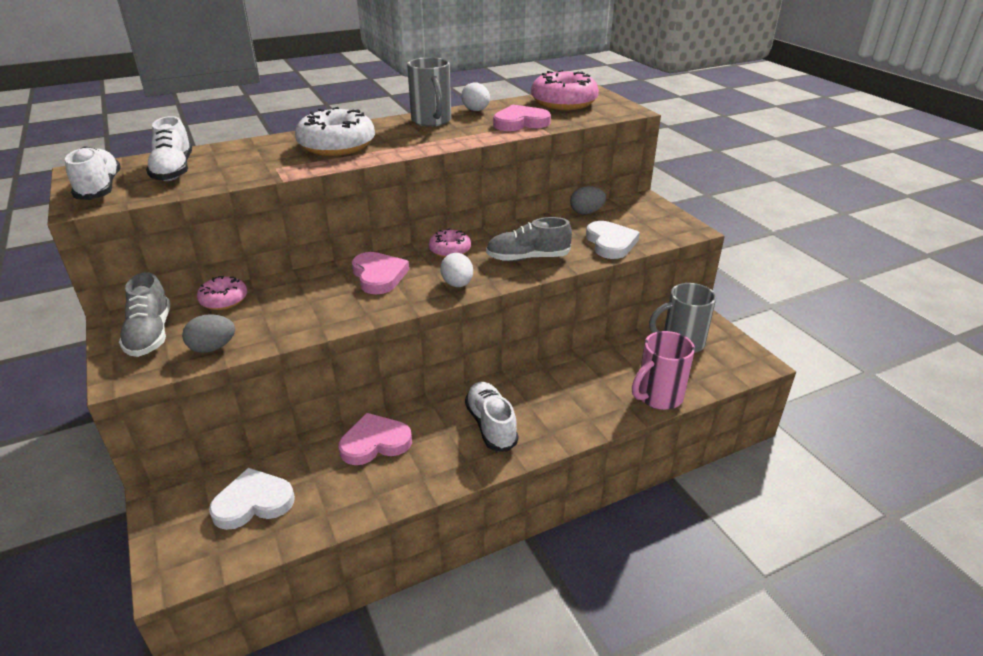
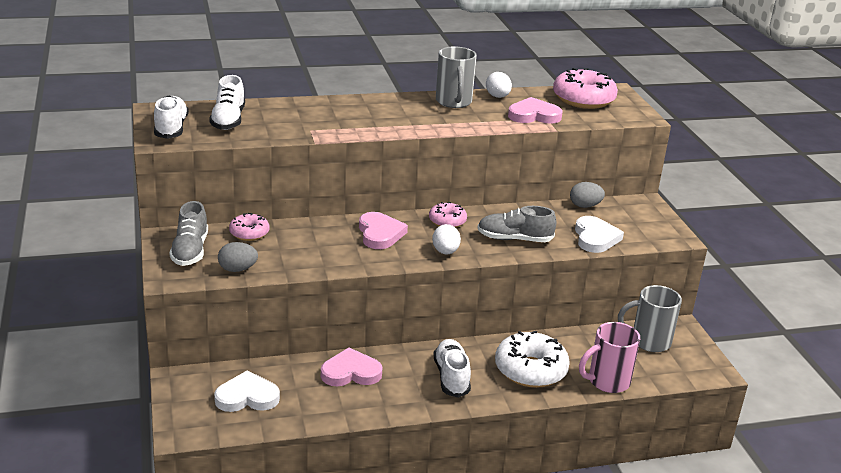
camera: 10 degrees right, 5 degrees down
(337, 146) = (365, 116): white donut -> white donut (530, 370)

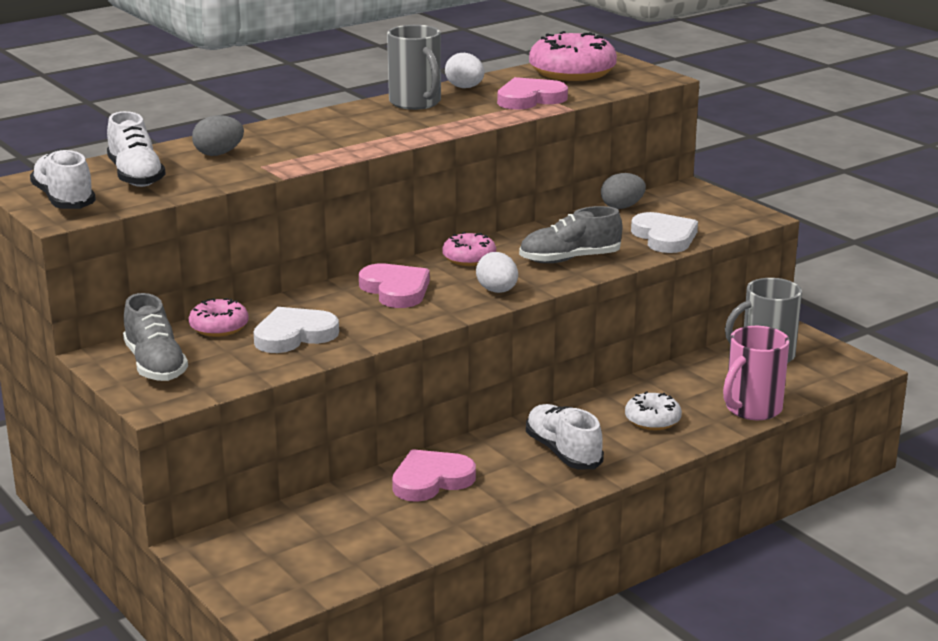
camera: 20 degrees left, 5 degrees down
(237, 269) = (242, 370): grey egg -> grey egg (219, 154)
(247, 397) = (316, 543): white heart -> white heart (294, 335)
(530, 370) = (652, 420): white donut -> white donut, size x0.55

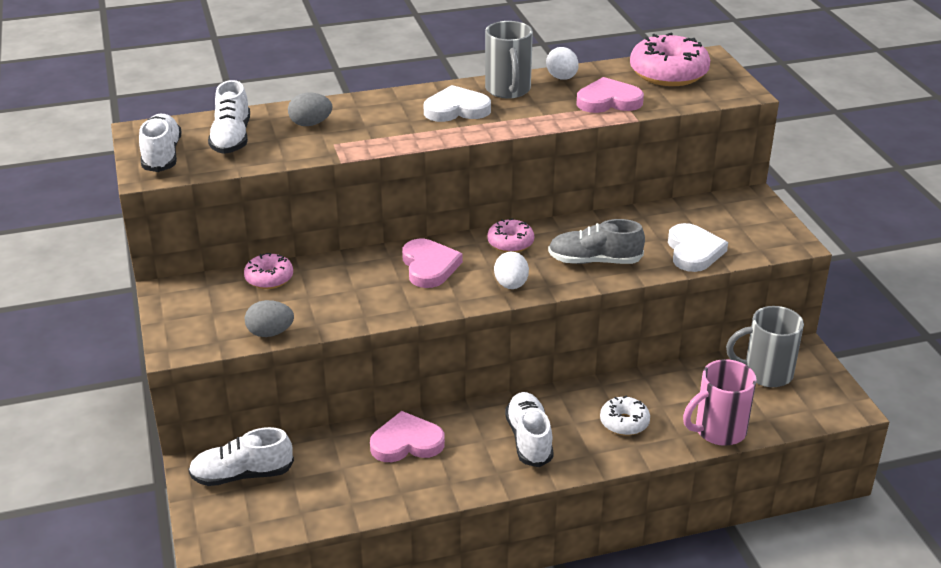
camera: 20 degrees right, 10 degrees up
(155, 365) = (199, 308): grey shoe -> none
(260, 544) = (242, 475): none -> white shoe
(294, 335) = (320, 299): white heart -> white heart (456, 109)
(622, 207) = (678, 208): grey egg -> grey egg (270, 333)

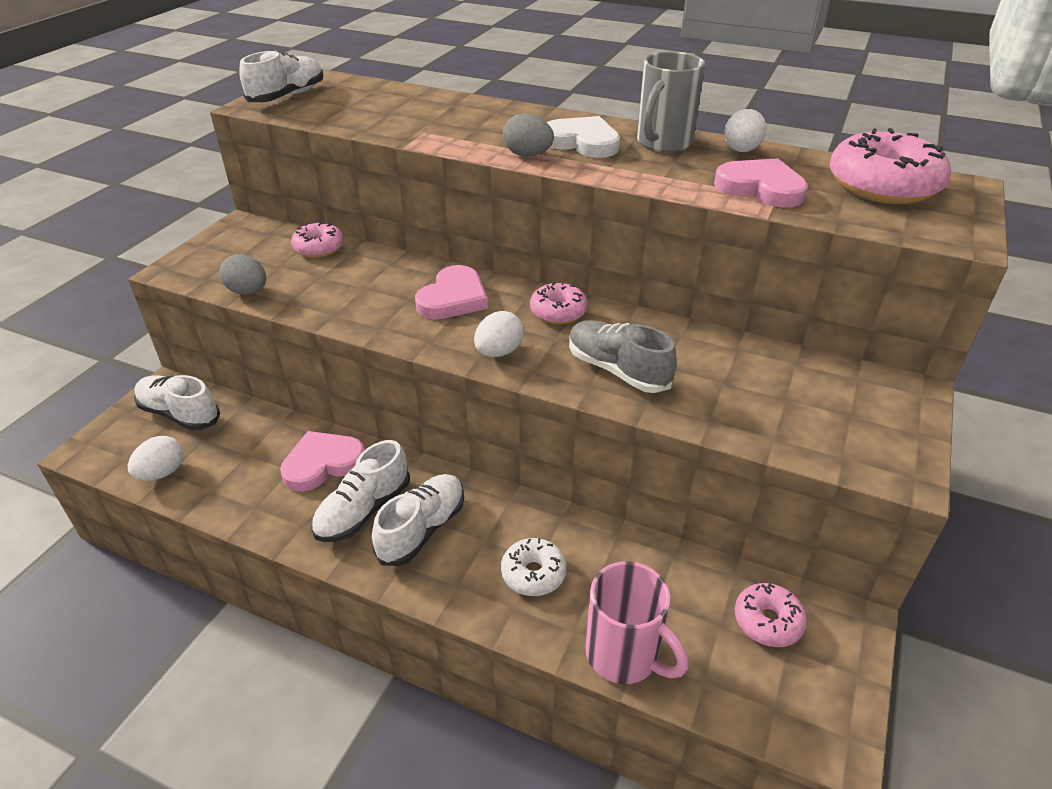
camera: 40 degrees right, 5 degrees up
(231, 138) = (357, 101): white shoe -> white shoe (363, 510)
(296, 514) = (162, 473): none -> white egg
(310, 124) = (435, 111): grey egg -> grey egg (528, 155)
(406, 442) = (322, 463): pink heart -> pink heart turned 60 degrees counterclockwise
(693, 251) = (748, 416): white heart -> none
(718, 431) = (624, 655): pink mug -> pink mug turned 150 degrees counterclockwise
(766, 373) = (767, 621): grey mug -> pink donut

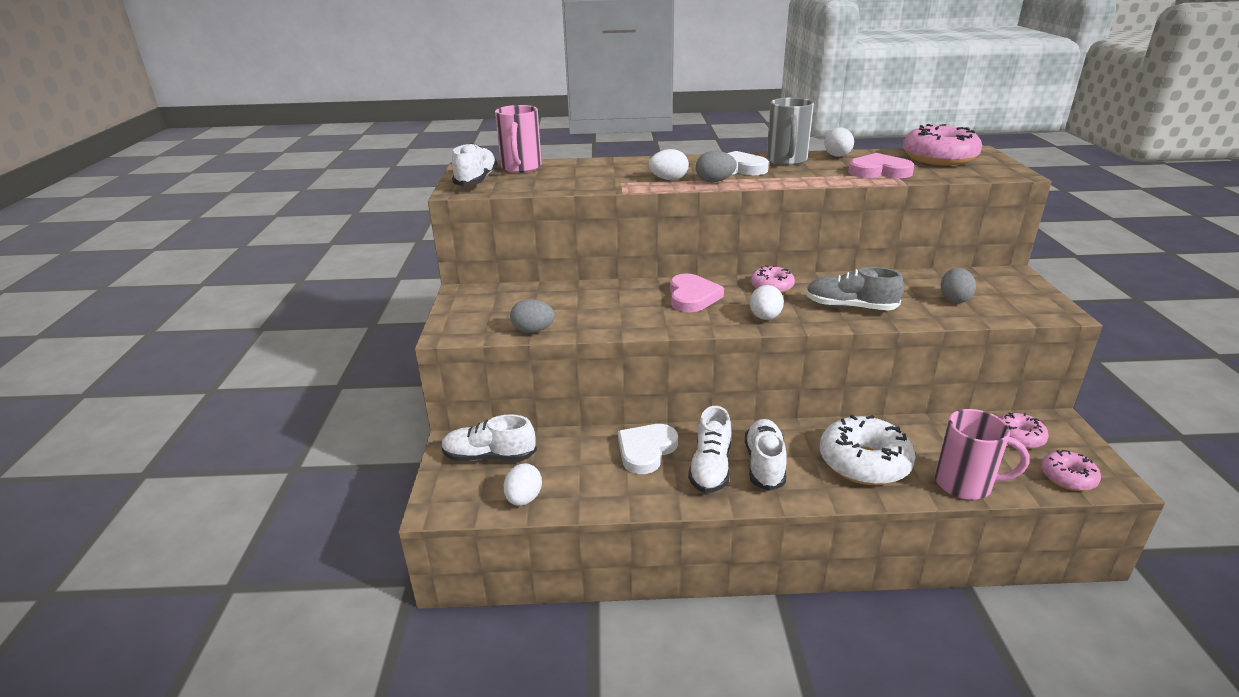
camera: 25 degrees left, 10 degrees down
(319, 248) = (550, 292): pink donut -> pink donut (1067, 478)
(322, 463) = (646, 450): pink heart -> white heart
(353, 89) = (521, 168): none -> pink mug
(480, 140) = (669, 179): none -> white egg
(533, 573) = (864, 462): white donut -> white donut, size x1.80
(771, 402) = (954, 299): none -> grey egg

